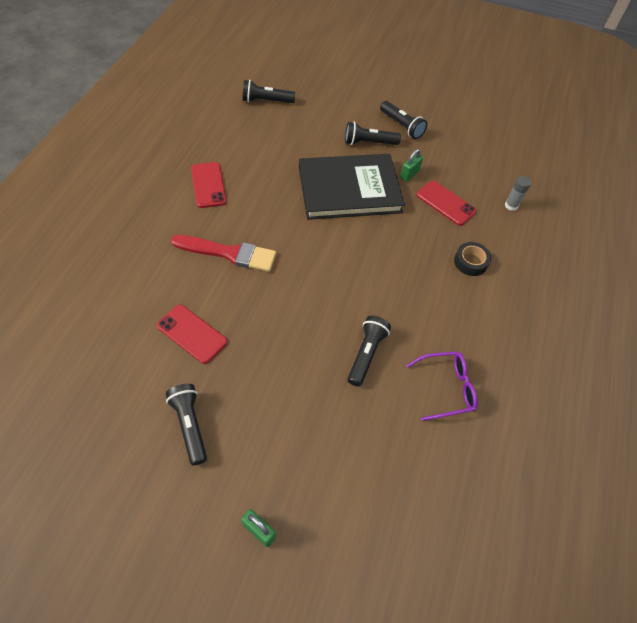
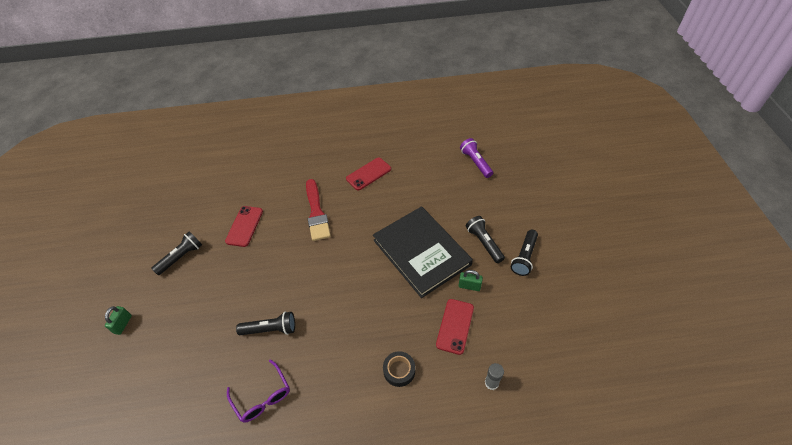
camera: 70 degrees right, 5 degrees down
(266, 101) = (475, 162): black flashlight -> purple flashlight

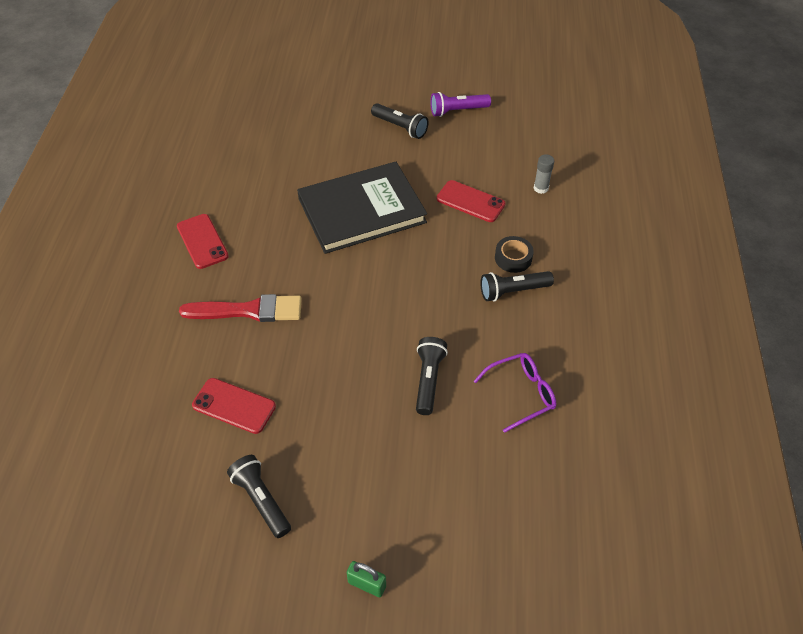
camera: 80 degrees left, 0 degrees up
(469, 286) = (423, 179): green padlock -> none
(475, 162) = (239, 132): purple flashlight -> purple flashlight (457, 111)
(484, 243) = (369, 154): black flashlight -> black flashlight (513, 291)

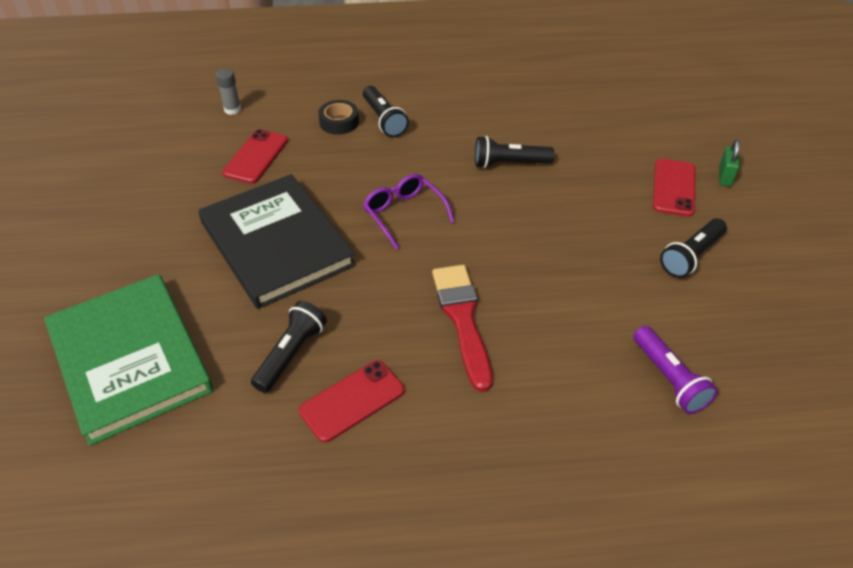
camera: 100 degrees left, 5 degrees down
(234, 406) = (598, 302): red phone -> red phone (674, 188)
(277, 141) = (130, 359): none -> green book
(400, 127) = (112, 229): black flashlight -> black flashlight (291, 354)
(457, 111) = (85, 181): purple flashlight -> purple flashlight (669, 379)
(521, 394) = (503, 109): purple glasses -> purple glasses (404, 214)

